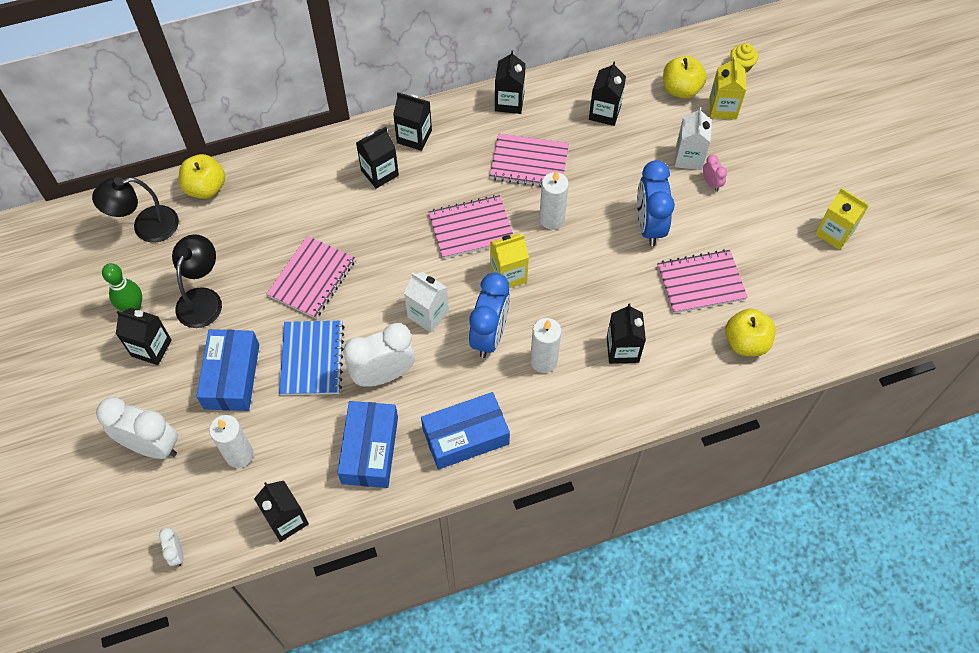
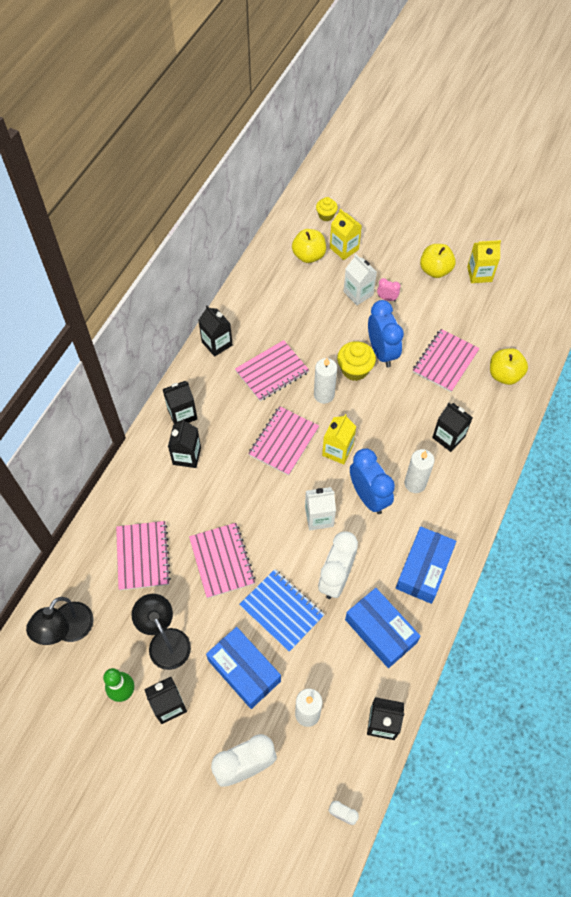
camera: 45 degrees left, 0 degrees up
(206, 188) = (79, 567): yellow apple -> yellow apple (435, 270)
(258, 221) = (143, 556): none -> pink notebook
(604, 113) = (281, 304): black carton -> none
(605, 220) = (355, 369): none -> yellow cupcake
(649, 226) = (382, 352): blue clock -> blue clock turned 150 degrees counterclockwise

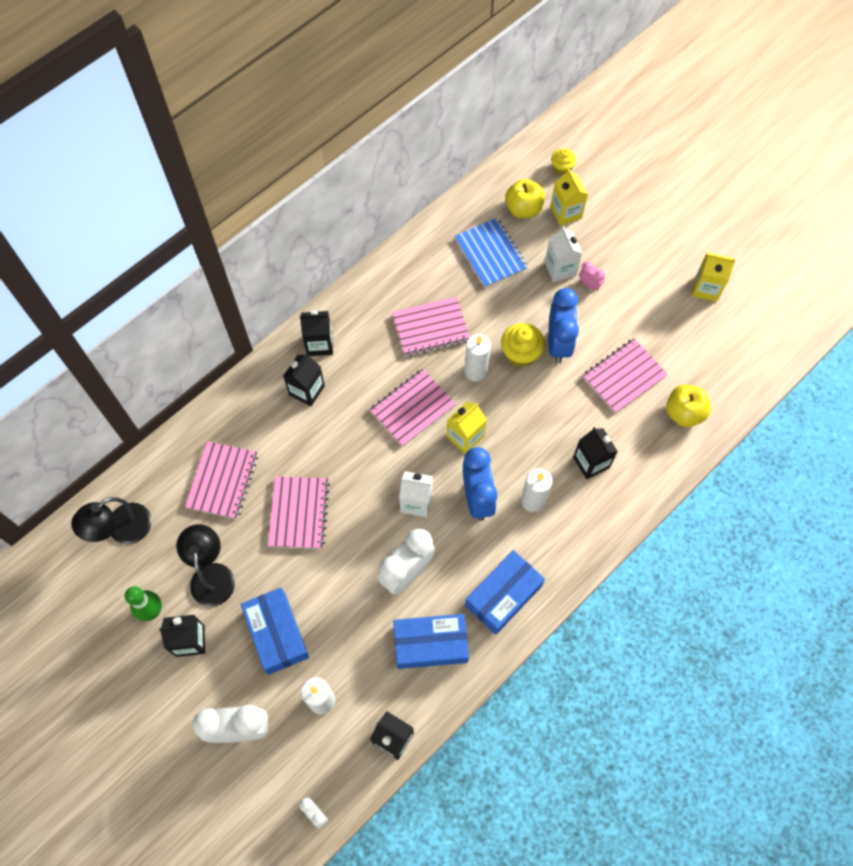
camera: 20 degrees right, 5 degrees up
(217, 343) = (385, 278): black carton -> none
(281, 610) = (338, 586): blue notebook -> blue notebook (490, 254)
(380, 631) = (430, 644): blue box -> blue box turned 75 degrees counterclockwise
(435, 270) = (657, 268): yellow apple -> none

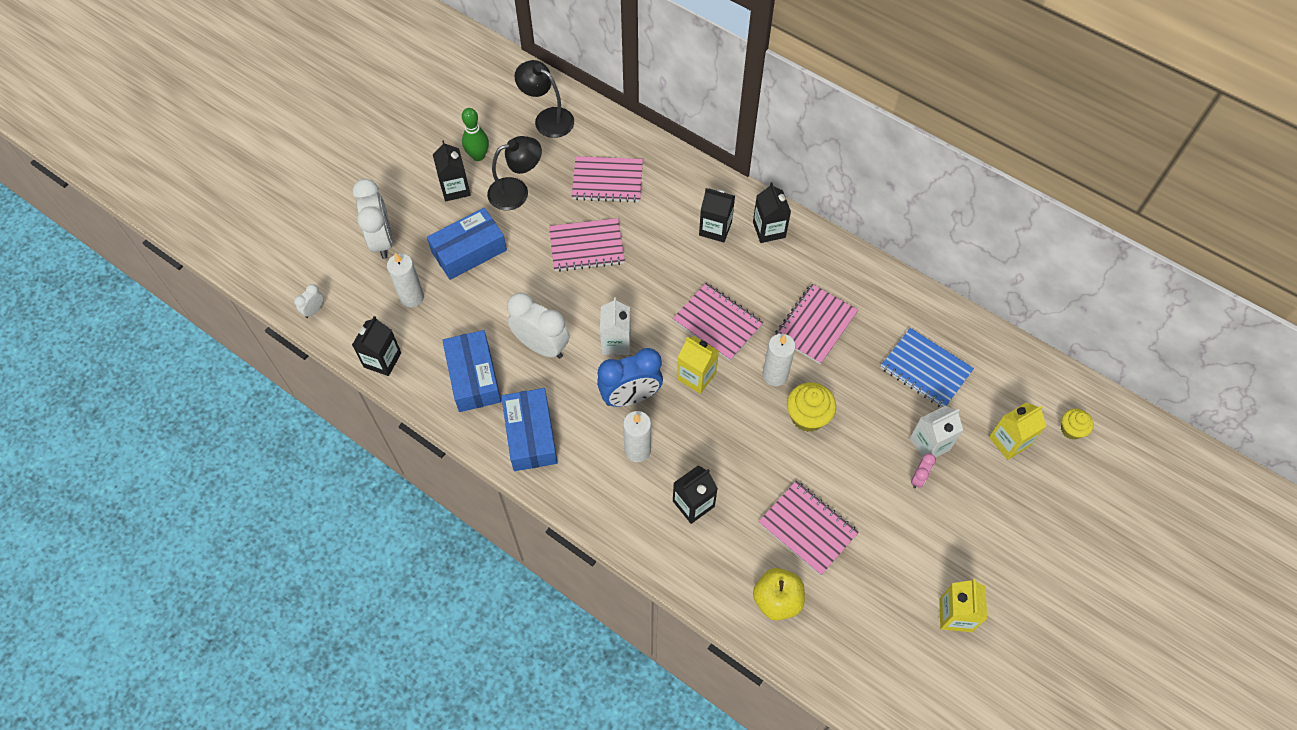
camera: 80 degrees right, 5 degrees down
(431, 328) = (815, 325): pink notebook -> pink notebook turned 60 degrees clockwise
(490, 254) = (925, 369): blue notebook -> blue notebook turned 75 degrees clockwise
(503, 595) = (530, 435): blue box -> blue box turned 45 degrees clockwise
(523, 209) = (997, 395): yellow apple -> none
(558, 343) = (831, 453): blue clock -> none

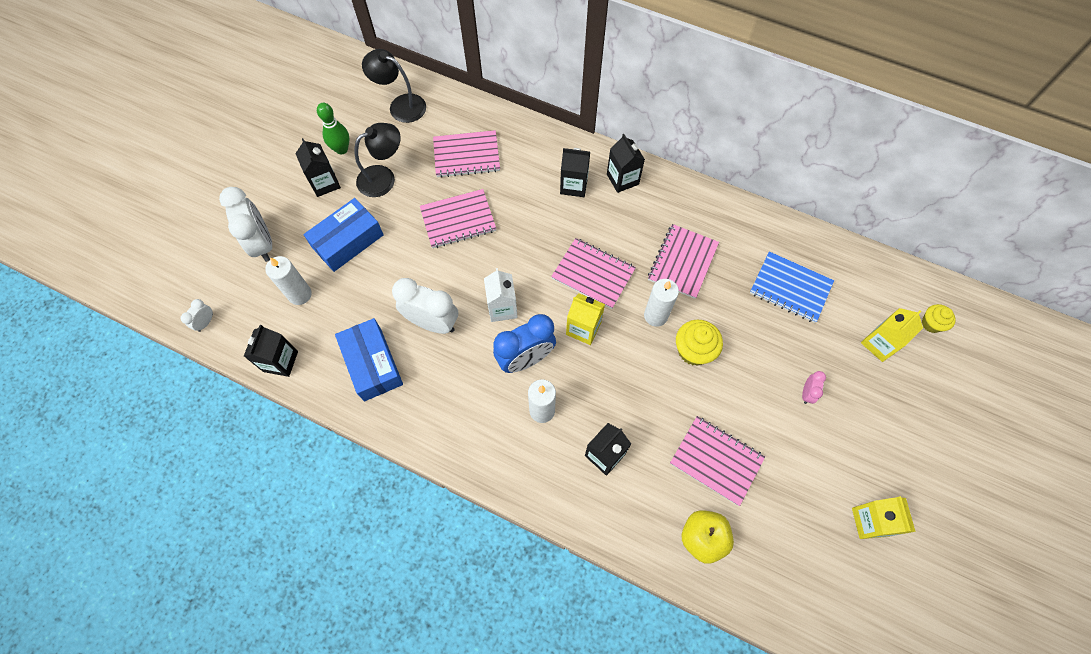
camera: 10 degrees left, 5 degrees up
(530, 435) = (437, 413): blue box -> none
(929, 444) = (809, 358): white carton -> none

